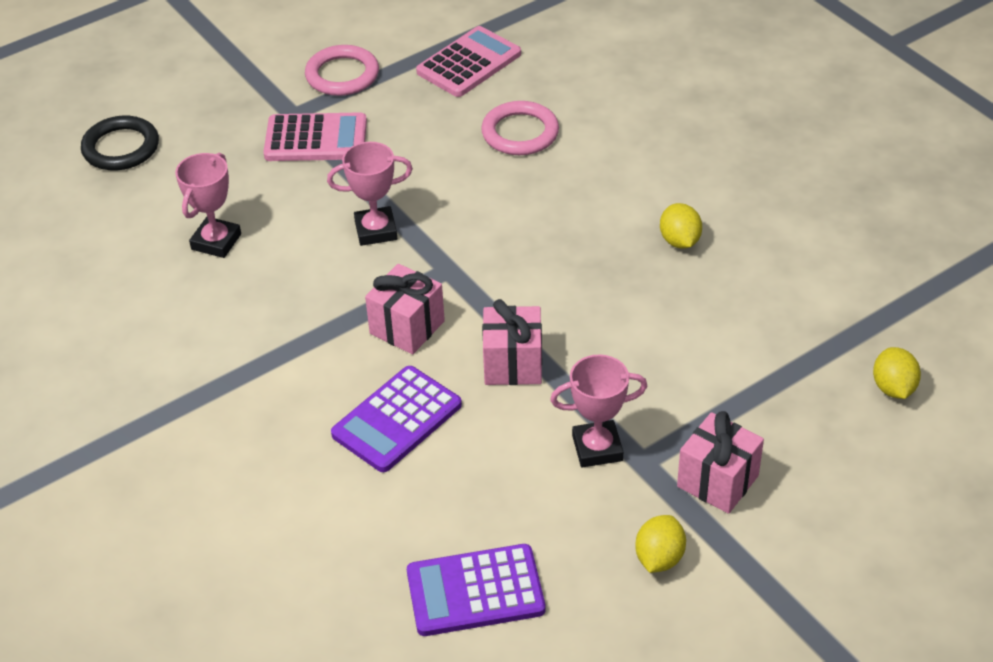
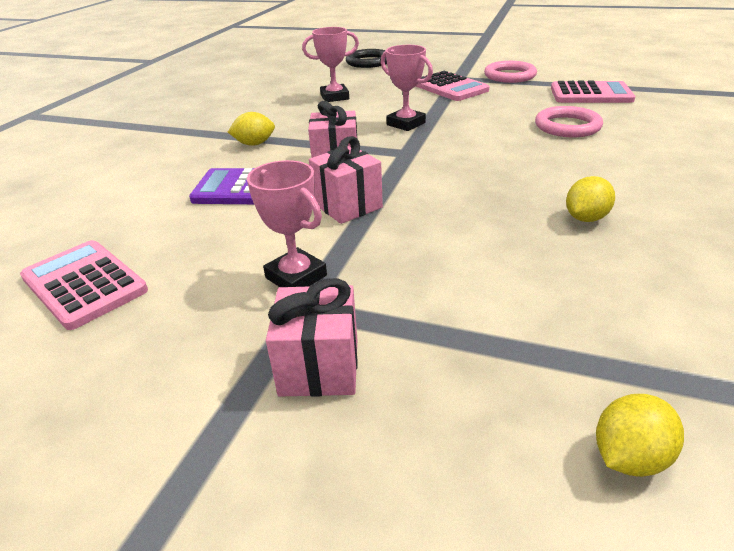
camera: 55 degrees right, 10 degrees down
(475, 591) = (84, 284): purple calculator -> pink calculator
(659, 558) = (179, 372): yellow lemon -> yellow lemon (254, 144)

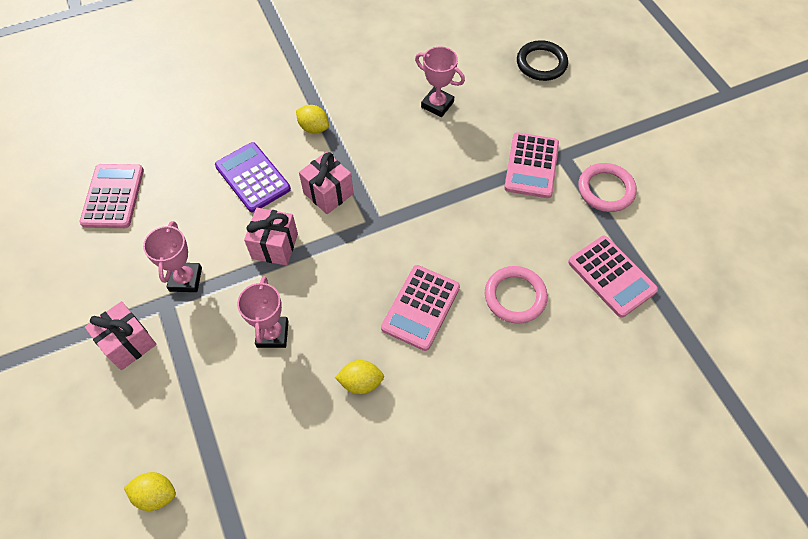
camera: 45 degrees right, 25 degrees up
(406, 124) = (425, 188): pink trophy -> pink trophy (272, 334)
(529, 163) = (421, 307): none -> pink calculator

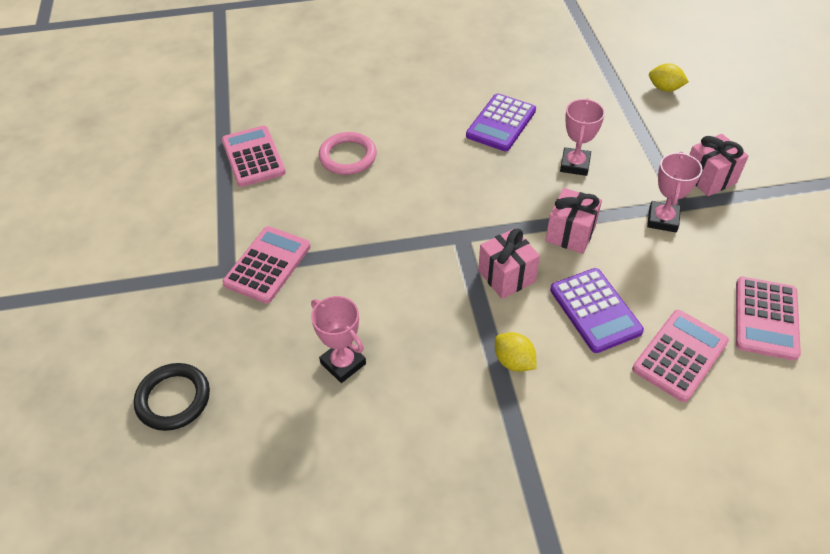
camera: 165 degrees left, 10 degrees down
(361, 382) = (501, 123): yellow lemon -> purple calculator
(421, 307) = (436, 162): pink calculator -> pink calculator (680, 355)
(606, 190) = (205, 227): pink ring -> none

